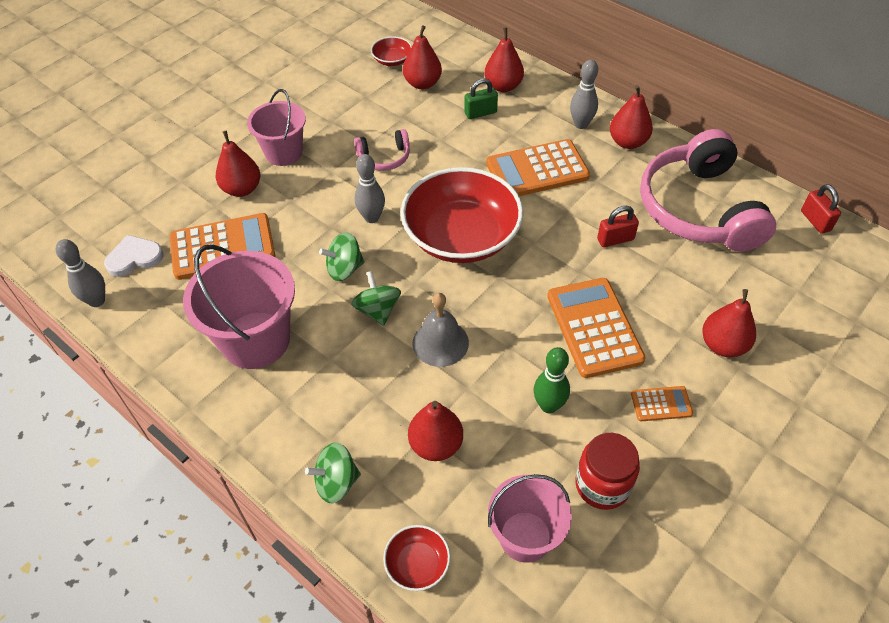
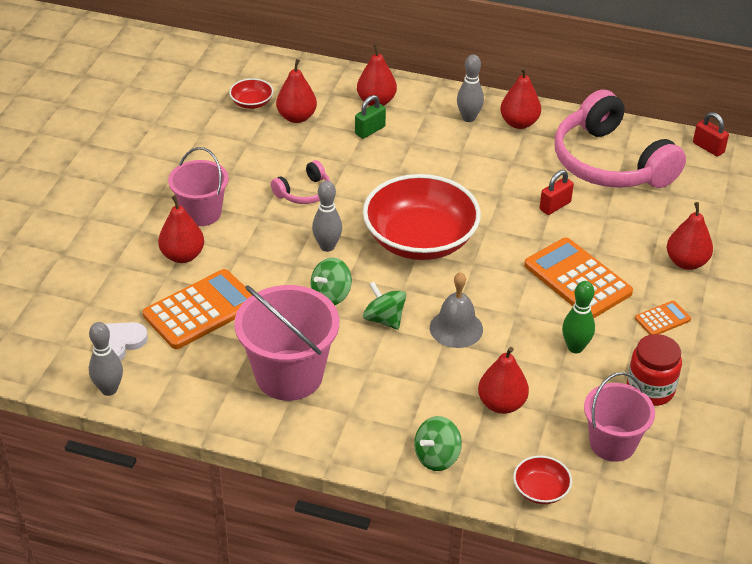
camera: 25 degrees left, 10 degrees down
(537, 170) = (453, 167): orange calculator -> none

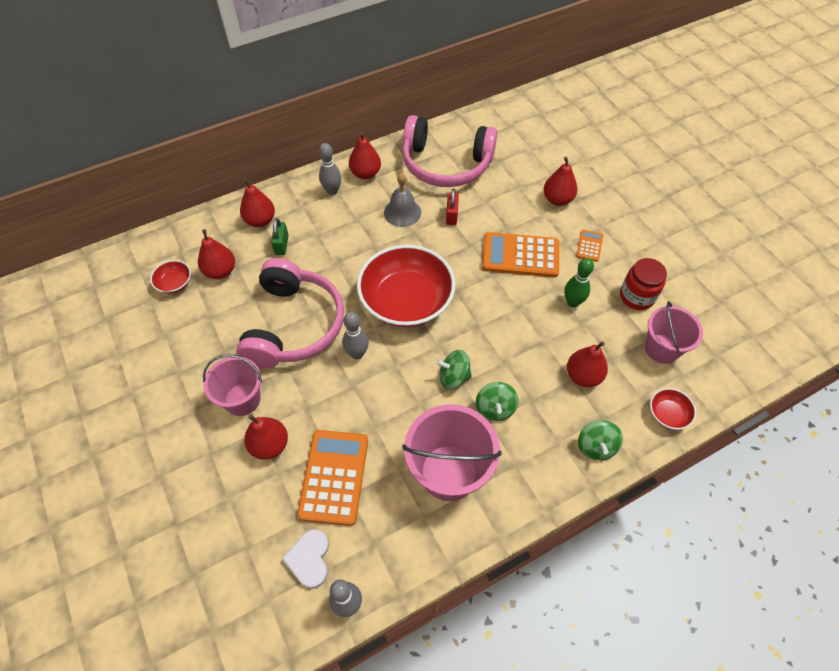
camera: 45 degrees left, 15 degrees up
(304, 192) = (294, 325): pink headphones -> pink headphones, size x2.25
(331, 295) = (402, 388): green spinning top -> green spinning top (495, 408)
(456, 328) = (499, 346): grey bell -> grey bell (402, 212)
(708, 148) = (482, 117): red padlock -> none

